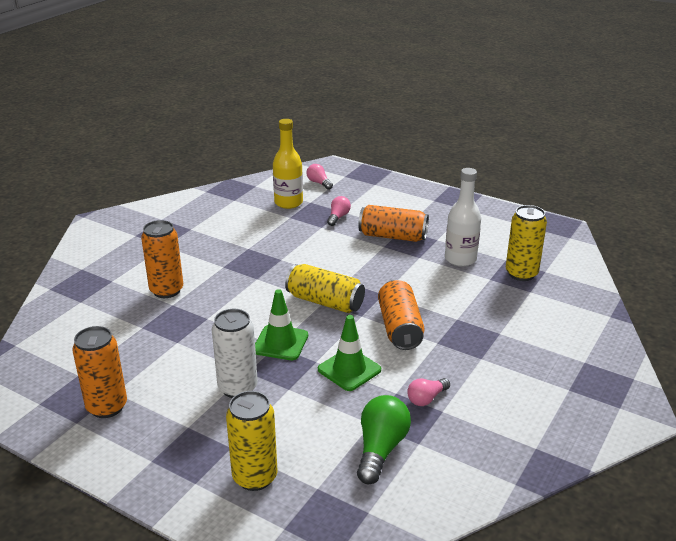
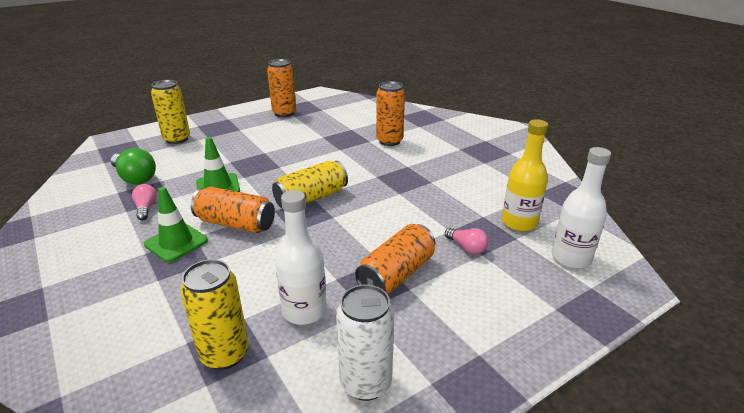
camera: 115 degrees right, 0 degrees up
(237, 388) = (253, 147): white can -> white can (366, 383)
(280, 343) = (280, 168): green traffic cone -> green traffic cone (176, 242)
(319, 183) = (570, 258): pink light bulb -> white bottle

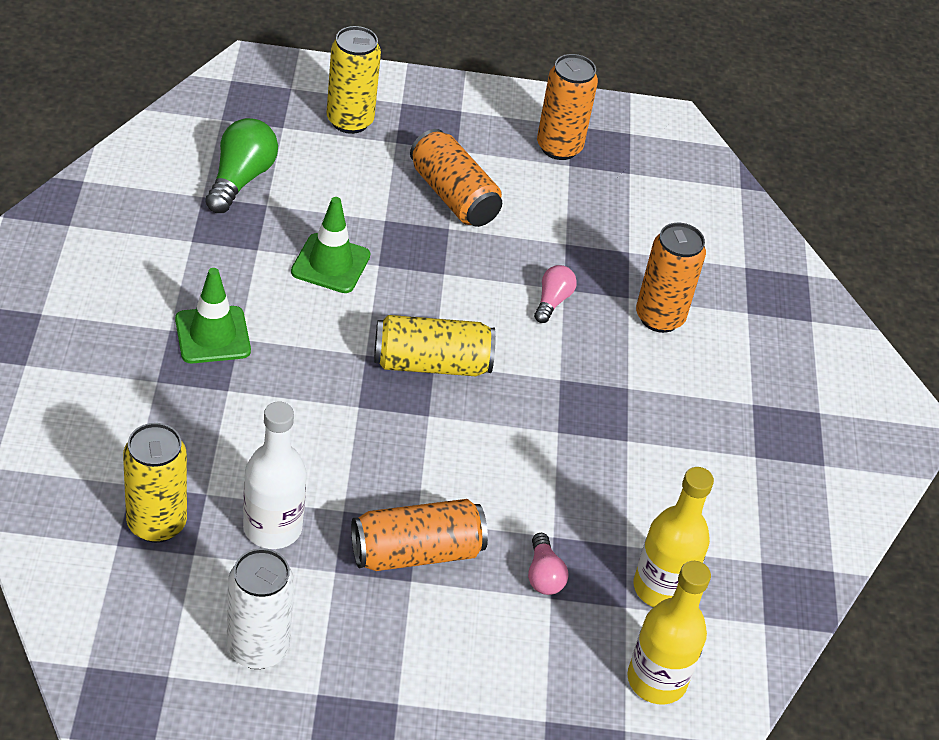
camera: 30 degrees right, 15 degrees up
(135, 178) = (240, 179): green light bulb -> green light bulb turned 150 degrees counterclockwise
(146, 208) = (217, 251): pink light bulb -> pink light bulb (552, 301)
(235, 224) = (301, 348): orange can -> orange can (453, 196)
(570, 258) = (656, 680): white bottle -> yellow bottle

